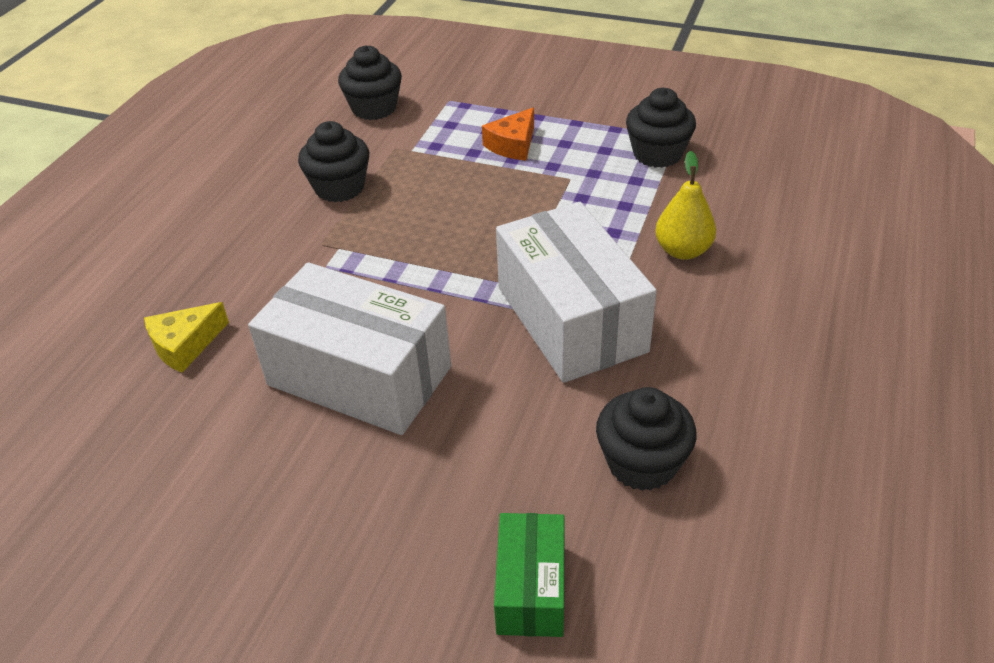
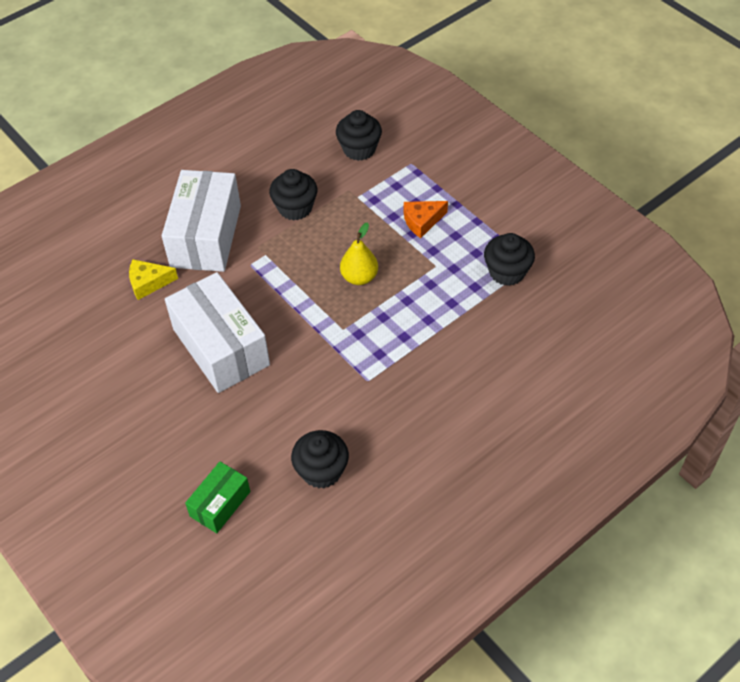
camera: 30 degrees right, 10 degrees up
(571, 319) = (355, 367): white box -> white box (206, 236)
(683, 251) = (457, 353): yellow pear -> yellow pear (359, 277)

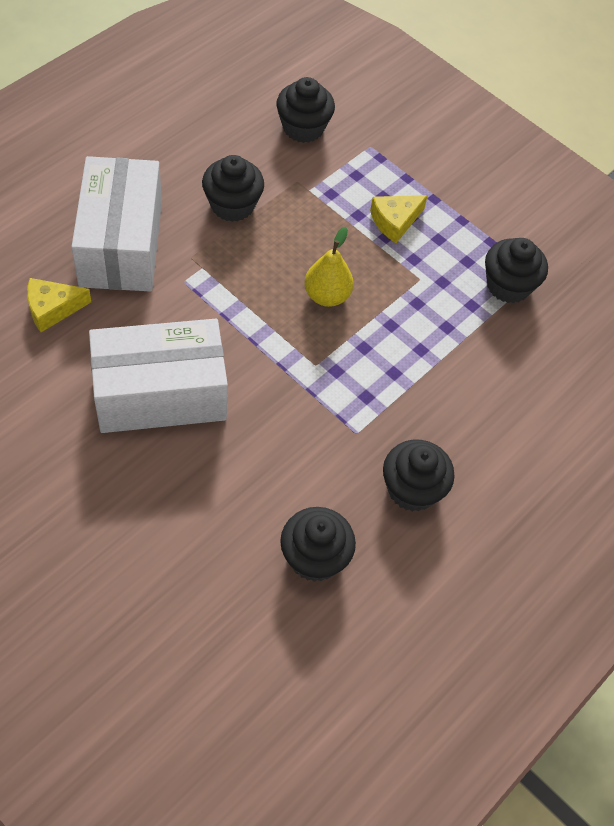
camera: 15 degrees left, 5 degrees up
(220, 504) = (187, 610): green box -> none
(221, 347) = (160, 393): white box -> white box turned 60 degrees counterclockwise
(405, 424) = (412, 489): none -> black cupcake
(422, 221) = (395, 221): orange cheese -> yellow cheese

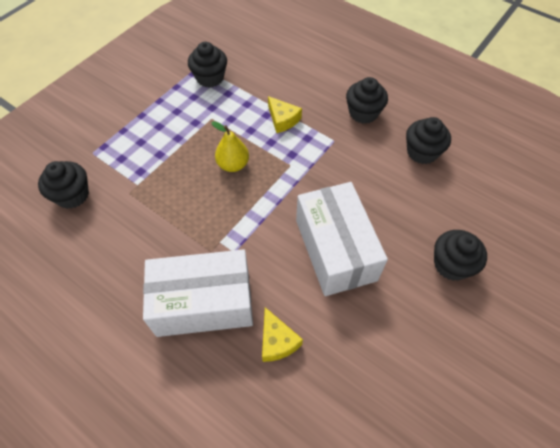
camera: 90 degrees left, 0 degrees up
(232, 205) = (156, 231): black cupcake -> black cupcake (451, 264)
(395, 221) = (163, 134): yellow cheese -> yellow cheese (283, 119)

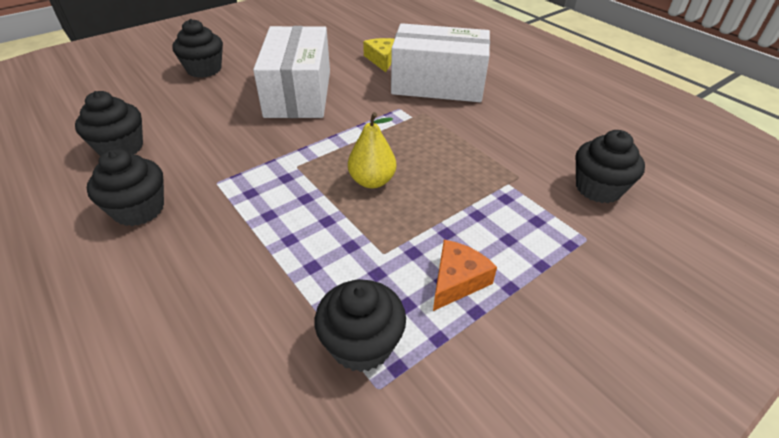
camera: 165 degrees left, 15 degrees down
(169, 113) = (457, 281): none -> orange cheese
(283, 119) = (268, 226): yellow cheese -> none

